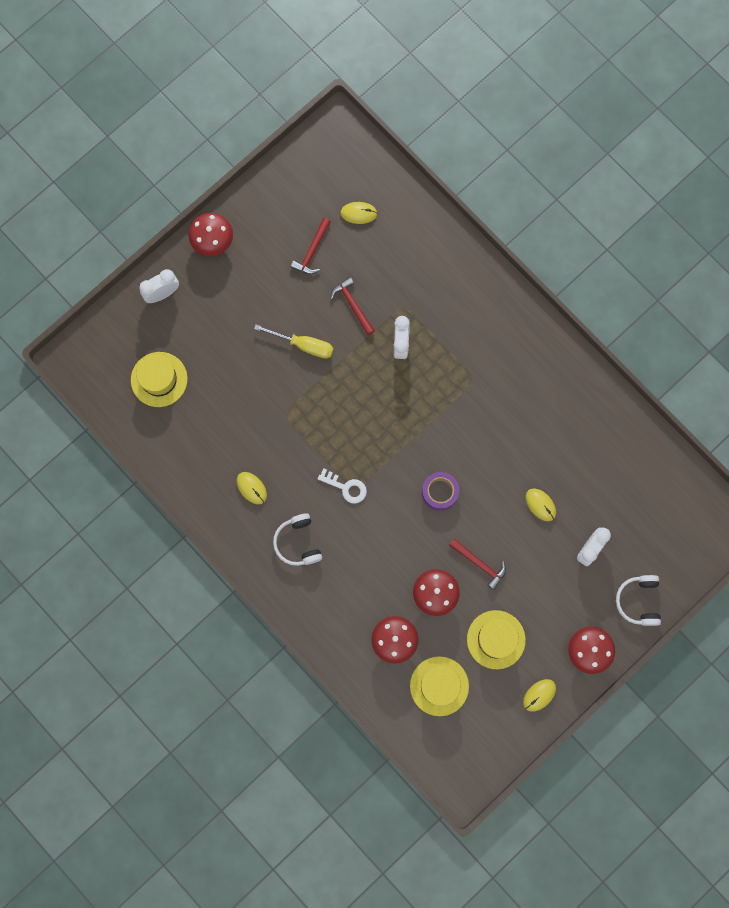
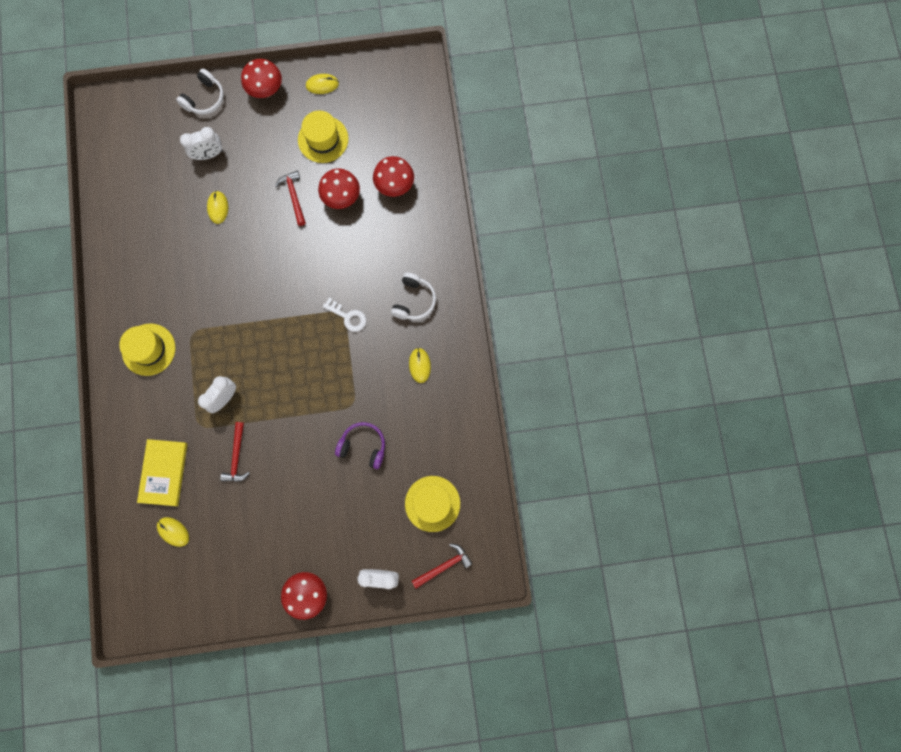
camera: 145 degrees left, 0 degrees up
(251, 386) = (363, 446): none -> purple headphones
(303, 345) = (299, 451): yellow screwdriver -> none
(312, 251) = (235, 525): red hammer -> red hammer (444, 565)
(346, 487) = (348, 317): white key -> white key turned 150 degrees clockwise
(403, 252) = (164, 472): none -> yellow book
(439, 686) = (386, 135): yellow hat -> yellow hat (148, 349)
(440, 492) = (282, 266): purple tape -> none

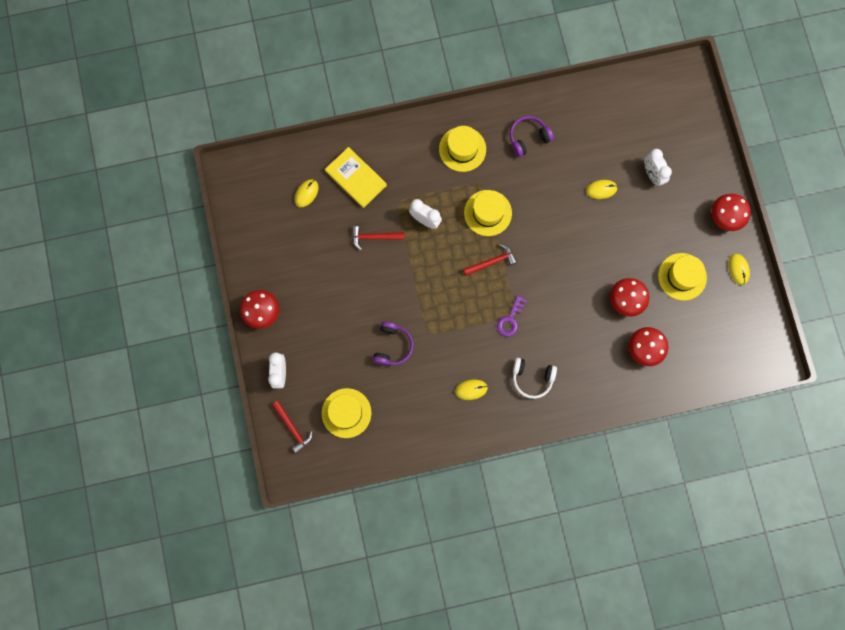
camera: 85 degrees right, 0 degrees up
(147, 277) = (528, 138): none -> purple headphones
(164, 472) = (355, 178): yellow book -> yellow book turned 45 degrees clockwise
(205, 99) = (708, 163): white headphones -> none
(226, 329) = (487, 213): none -> yellow hat
(294, 196) = (621, 256): red hammer -> red hammer (492, 262)
(348, 317) = (510, 319): white key -> purple key

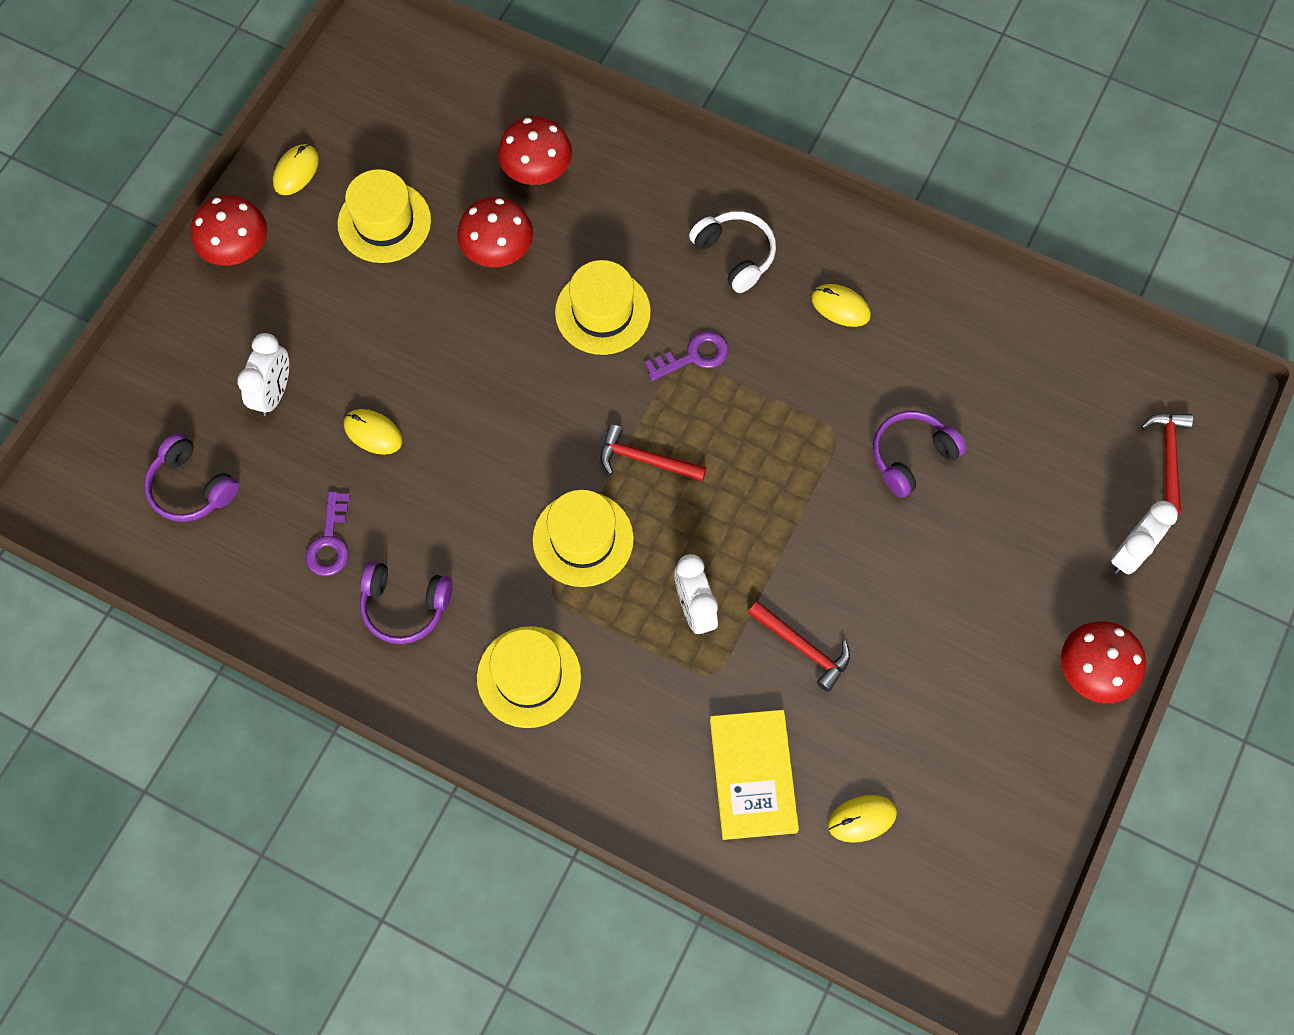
camera: 140 degrees left, 10 degrees down
(346, 413) = (1063, 416): yellow hat -> yellow hat (602, 312)
(576, 138) = (330, 542): none -> purple key
(645, 117) = (191, 487): none -> purple headphones

